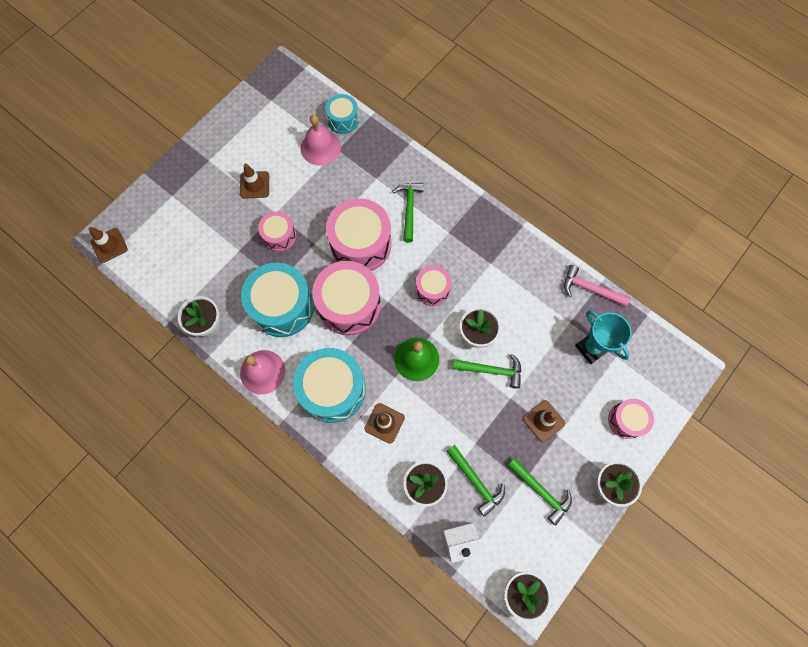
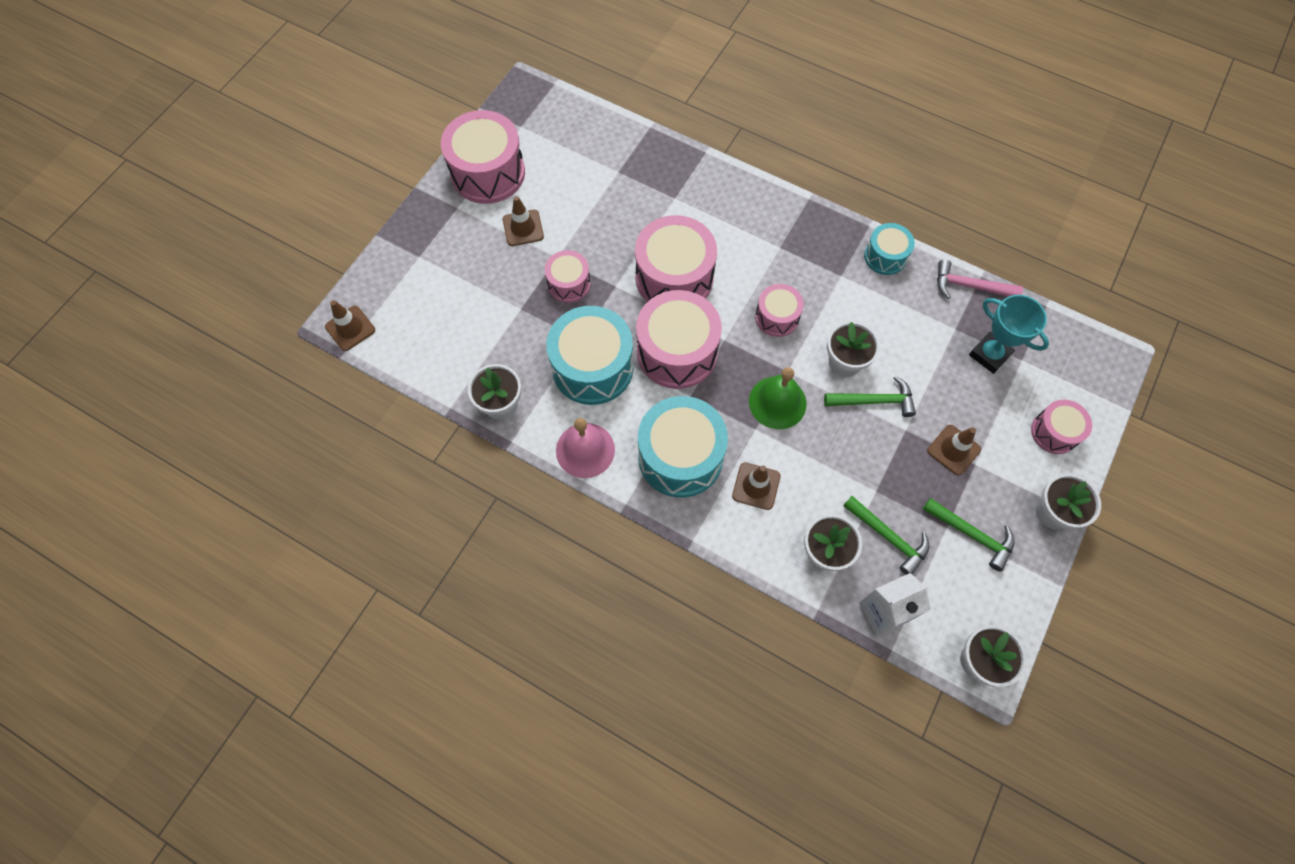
camera: 10 degrees left, 5 degrees down
(238, 135) = (488, 173): none -> pink drum
(320, 147) = (596, 172): pink bell -> none
(343, 120) = (617, 136): turquoise drum -> turquoise drum (885, 256)
(409, 209) = (724, 227): green hammer -> none

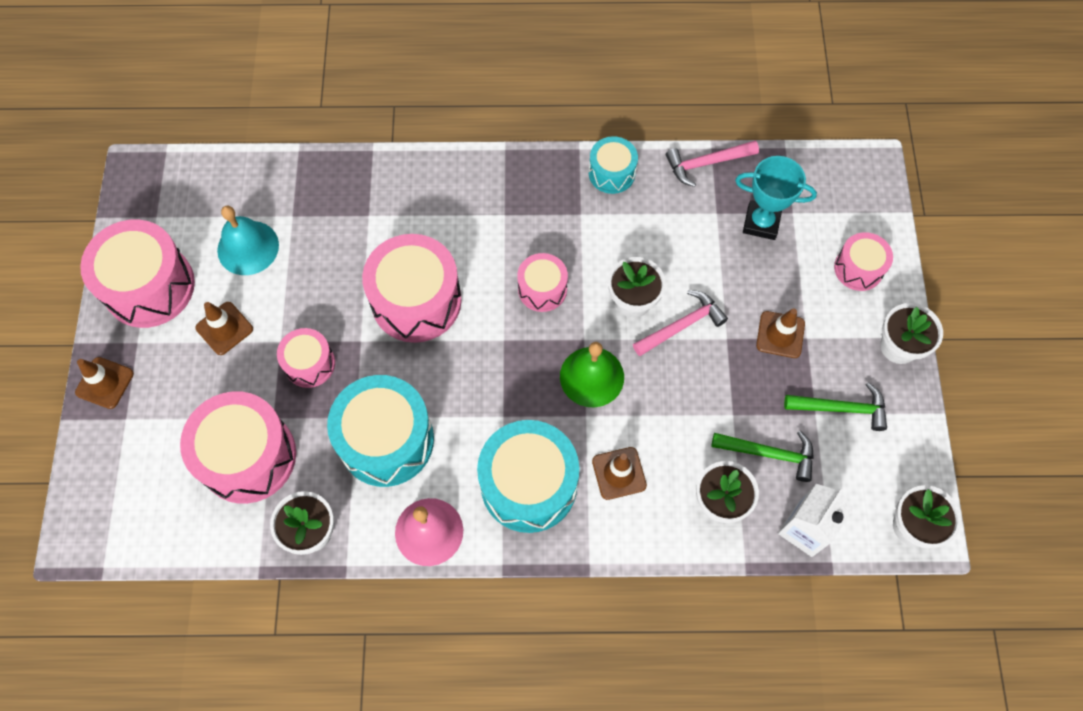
camera: 30 degrees left, 0 degrees up
(350, 328) = (94, 540): brown traffic cone -> brown traffic cone (105, 383)
(573, 179) = (248, 247): none -> turquoise bell
(677, 352) = (463, 377): pink drum -> pink drum (248, 456)
(874, 401) = (681, 325): green hammer -> pink hammer

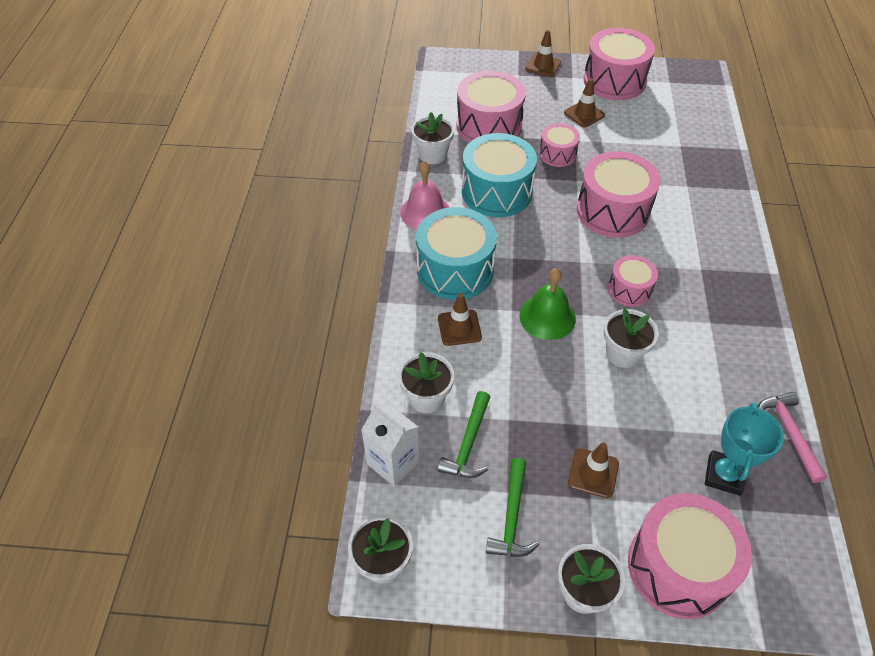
camera: 95 degrees right, 15 degrees down
(248, 247) = (650, 124): turquoise bell -> none
(612, 173) = (760, 350): turquoise drum -> none
(681, 325) = (599, 389): pink hammer -> none
(858, 268) = (678, 567): pink drum -> pink drum, size x1.82

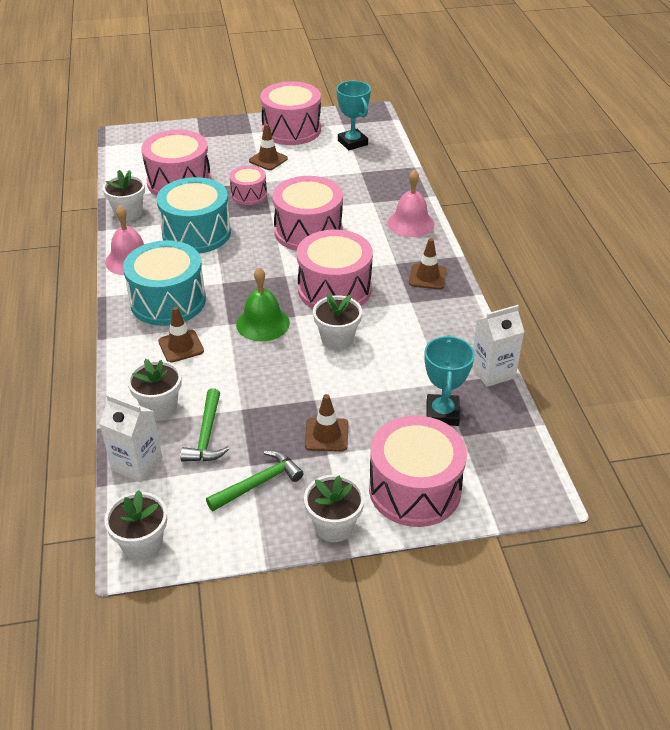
camera: 15 degrees left, 10 degrees down
(512, 517) = (258, 483): green hammer -> green hammer turned 120 degrees counterclockwise
(543, 65) = (222, 126): brown traffic cone -> brown traffic cone (427, 277)
(629, 289) = (334, 289): pink drum -> pink drum, size x1.82
(677, 107) = (352, 143): none -> turquoise trophy
(725, 221) = (410, 223): none -> pink bell
(789, 433) = (492, 372): pink hammer -> white carton

